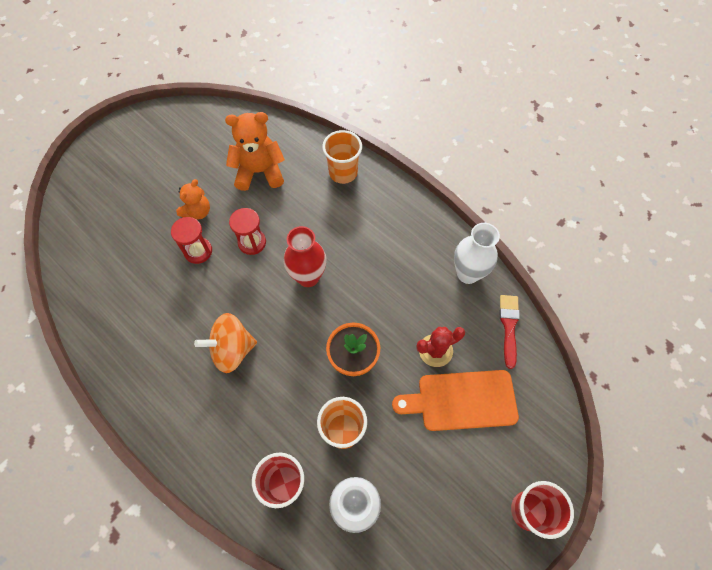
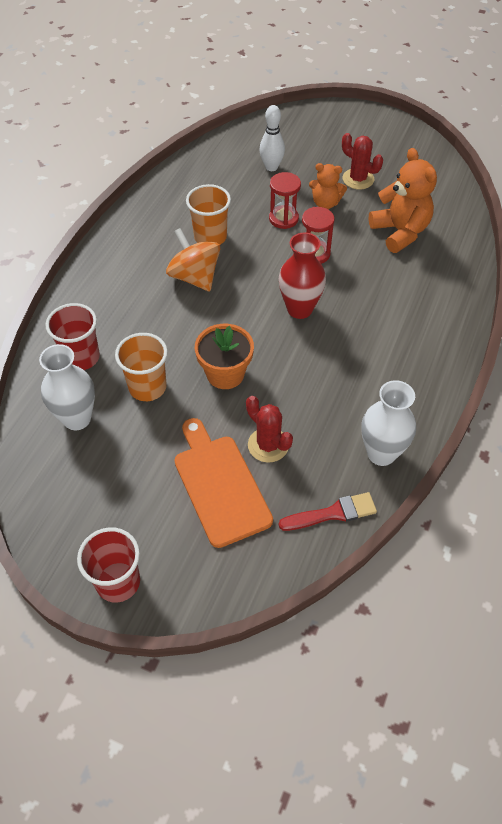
camera: 70 degrees right, 10 degrees down
(127, 237) = (271, 167): none -> white bowling pin
(182, 176) = (358, 179): none -> red cactus
(343, 173) = (444, 299): orange cup -> orange cup (210, 237)

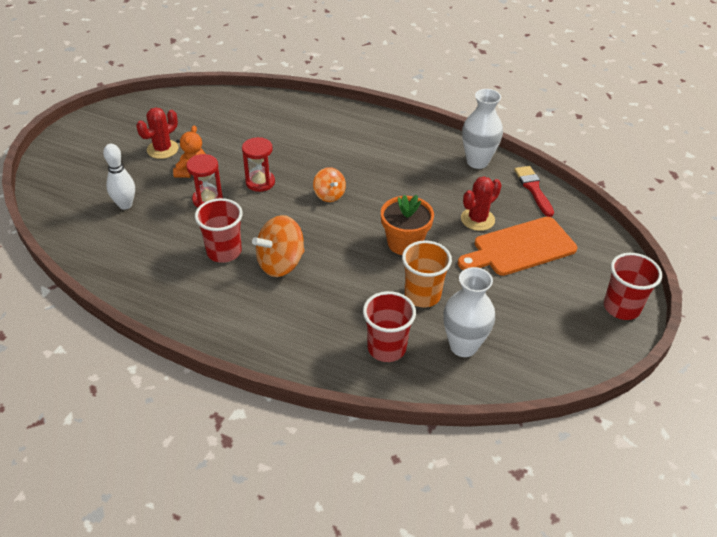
camera: 90 degrees left, 10 degrees down
(210, 237) = (224, 252): orange cup -> red cup
(299, 309) = (329, 195): red vase -> orange spinning top
(400, 232) = (241, 131): orange teddy bear -> none

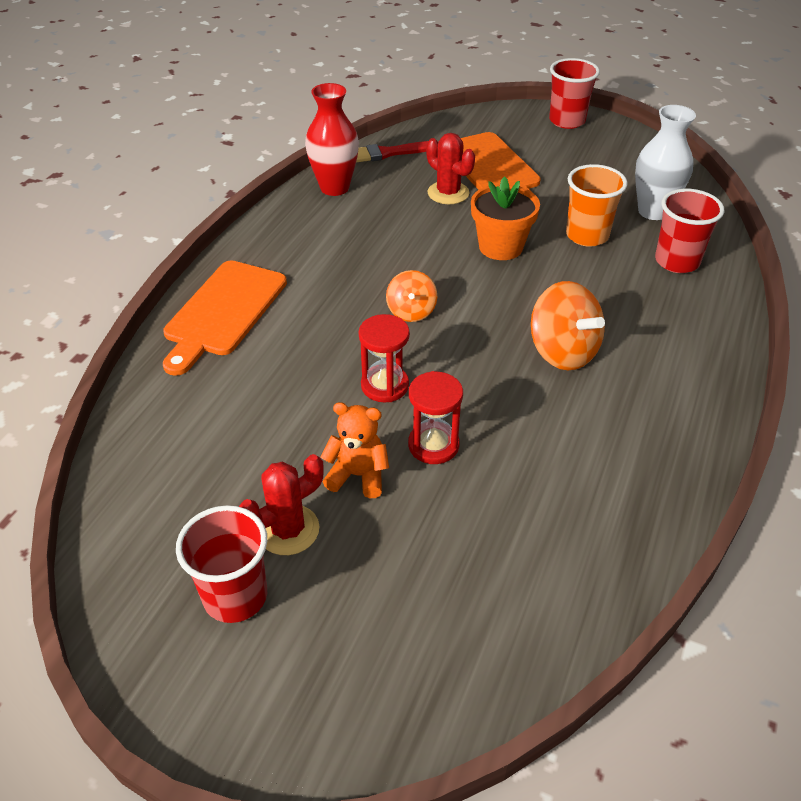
camera: 90 degrees left, 0 degrees up
(125, 205) = (458, 560): white bowling pin -> none
(162, 149) = (288, 530): red cactus -> red cactus turned 75 degrees counterclockwise
(224, 252) = (552, 412): red cup -> red cup (235, 596)
(329, 195) = (411, 311): orange spinning top -> orange spinning top turned 120 degrees clockwise
(334, 120) = (223, 312): none -> orange cutting board
(477, 162) = (334, 188): white vase -> red vase

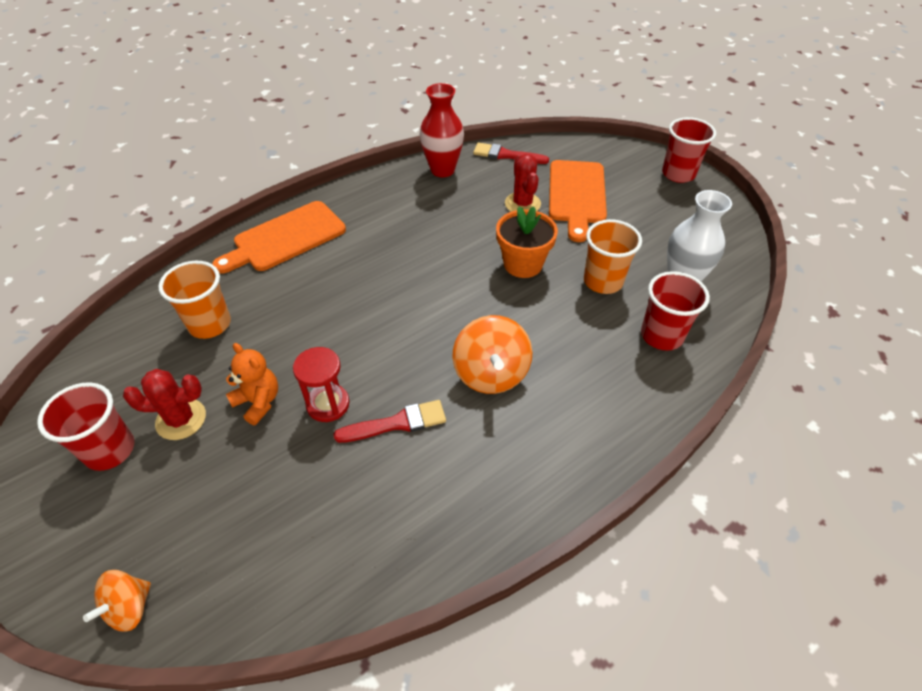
camera: 30 degrees right, 5 degrees up
(223, 428) = (210, 324): none -> orange cup
(385, 385) = (337, 341): red hourglass -> none
(411, 311) = (408, 290): orange spinning top -> orange spinning top (129, 607)
(518, 431) = (397, 423): none -> red brush

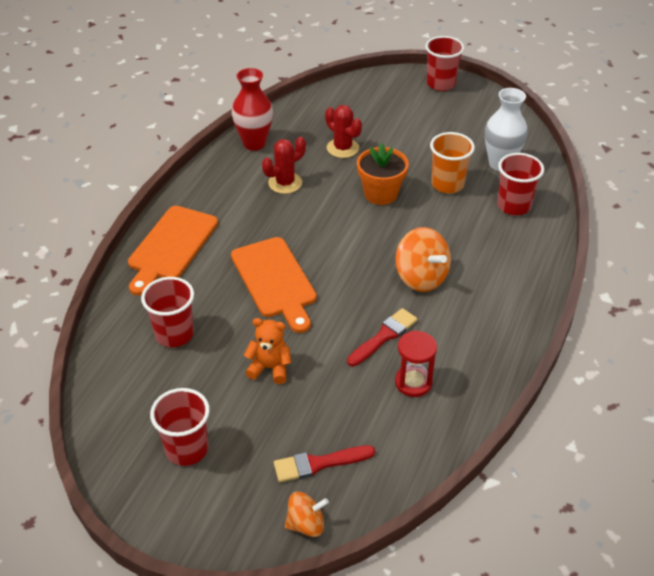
camera: 30 degrees left, 5 degrees down
(129, 607) = (306, 524): orange spinning top -> orange spinning top turned 105 degrees counterclockwise
(181, 419) = (221, 405): red cactus -> red cactus (285, 183)
(210, 324) = (174, 334): orange cup -> red cup
(328, 404) = (323, 346): red hourglass -> red hourglass (413, 382)
(506, 155) = (296, 113): red brush -> red brush (319, 463)
(576, 195) = (378, 126): orange cutting board -> orange cutting board (274, 280)

